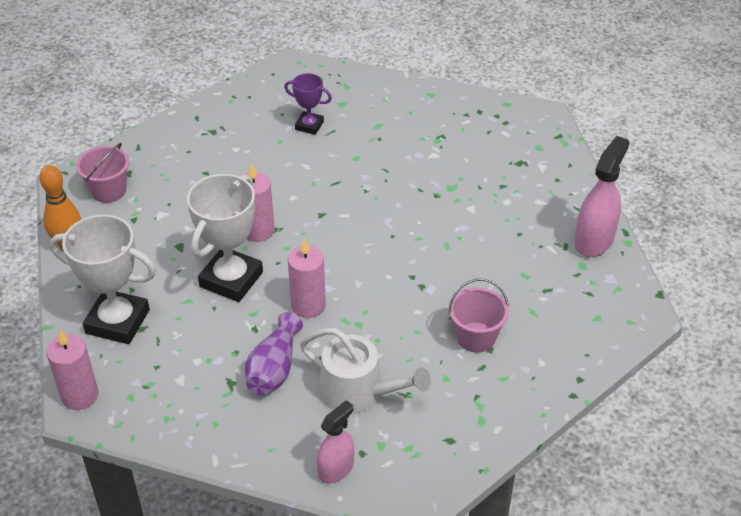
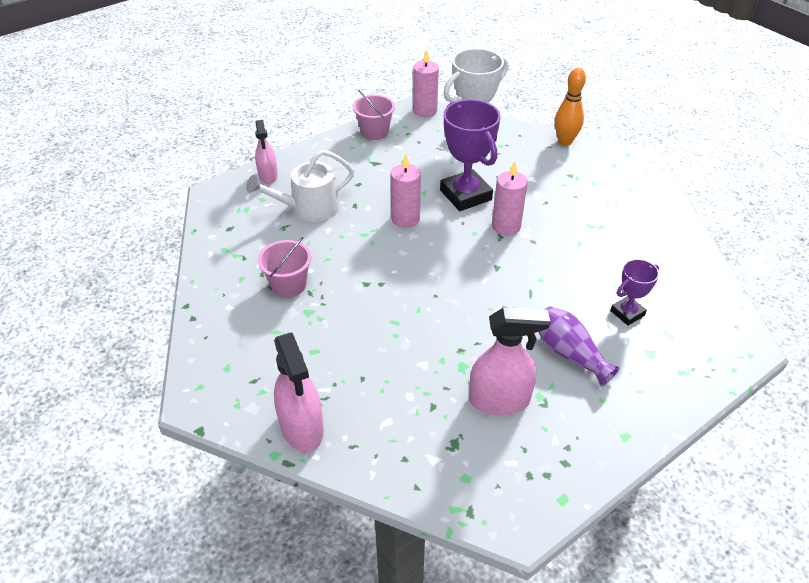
camera: 125 degrees right, 0 degrees up
(108, 191) = (613, 174): pink bucket -> pink bucket (374, 132)
(231, 279) = (465, 195): white trophy -> purple trophy
(274, 368) = (367, 182): purple vase -> purple vase (569, 353)
(462, 156) = (499, 400): none -> pink spray bottle

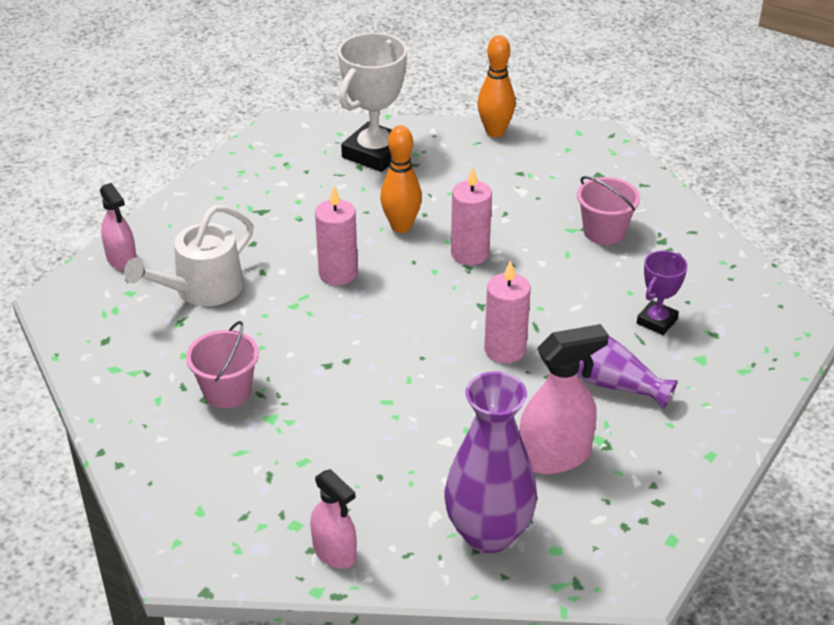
camera: 20 degrees left, 5 degrees down
(302, 428) = (334, 552): pink spray bottle -> pink spray bottle, size x0.65
(374, 132) = (240, 170): pink bucket -> pink bucket (604, 231)
(420, 448) = (488, 533): none -> purple vase
(425, 111) = (294, 128): pink candle -> pink candle (505, 350)
(465, 195) = (401, 226): purple trophy -> orange bowling pin

